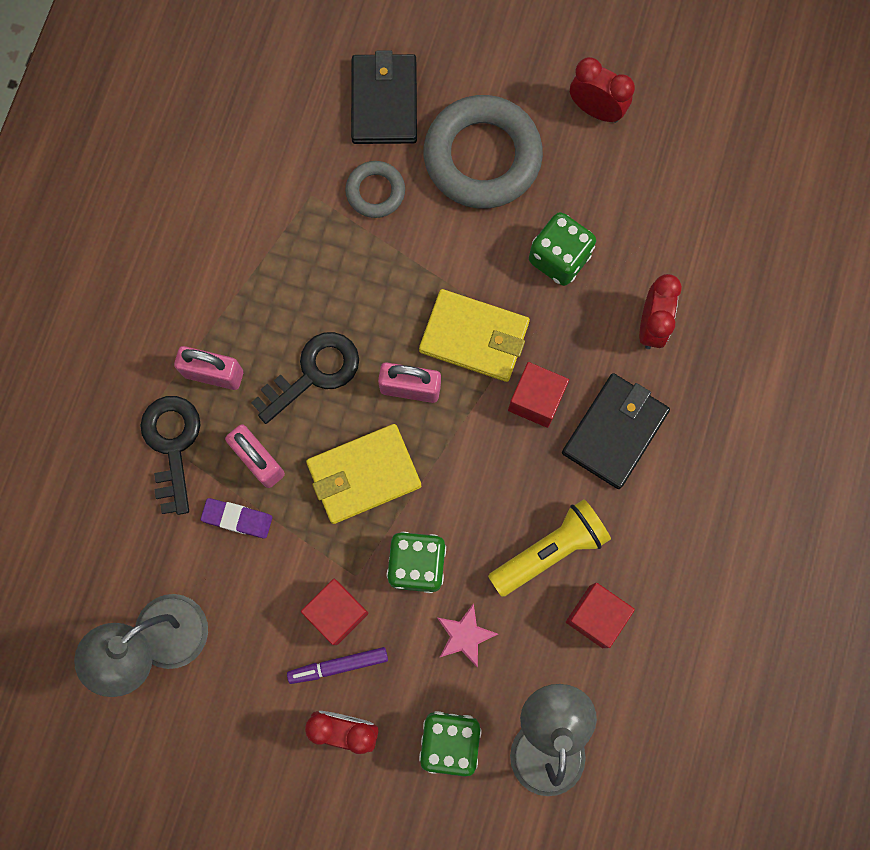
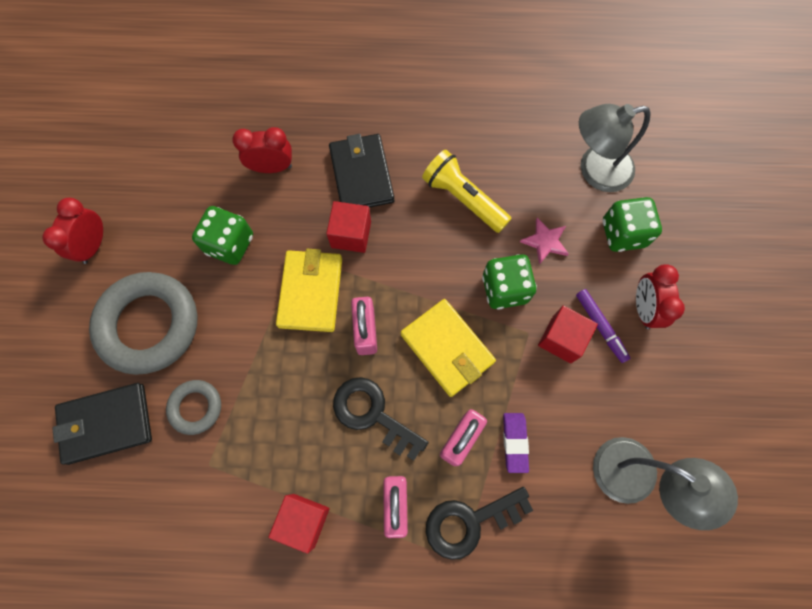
camera: 105 degrees left, 5 degrees down
(596, 616) = (500, 158): red cube -> red cube (303, 520)
(614, 432) = (361, 175): black wallet -> black wallet turned 60 degrees clockwise

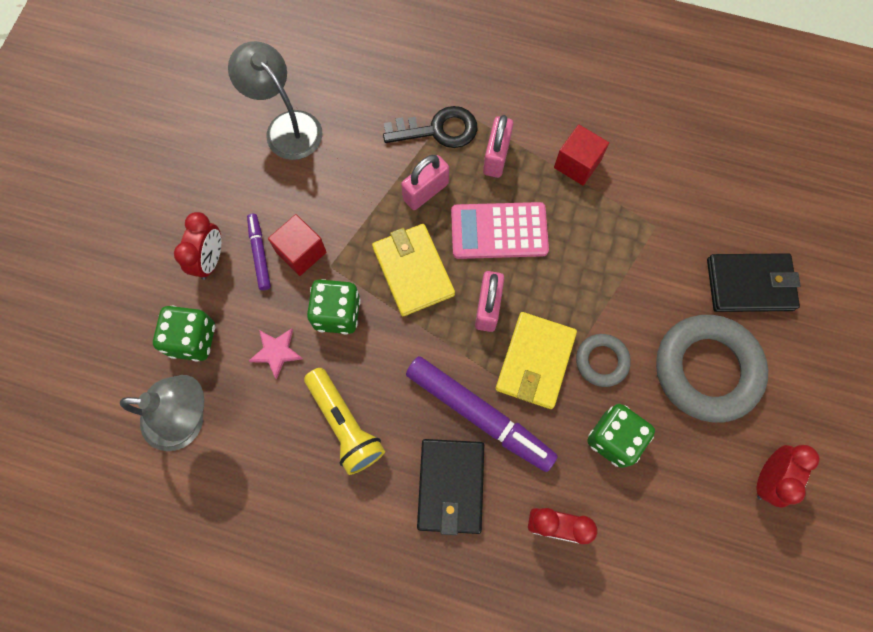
camera: 165 degrees left, 0 degrees up
(196, 407) = (663, 278): grey ring -> grey ring (601, 361)
(351, 234) = (479, 415): red cube -> purple marker
(372, 414) = (499, 231): black key -> pink calculator
(514, 442) = (379, 178): purple eraser -> none

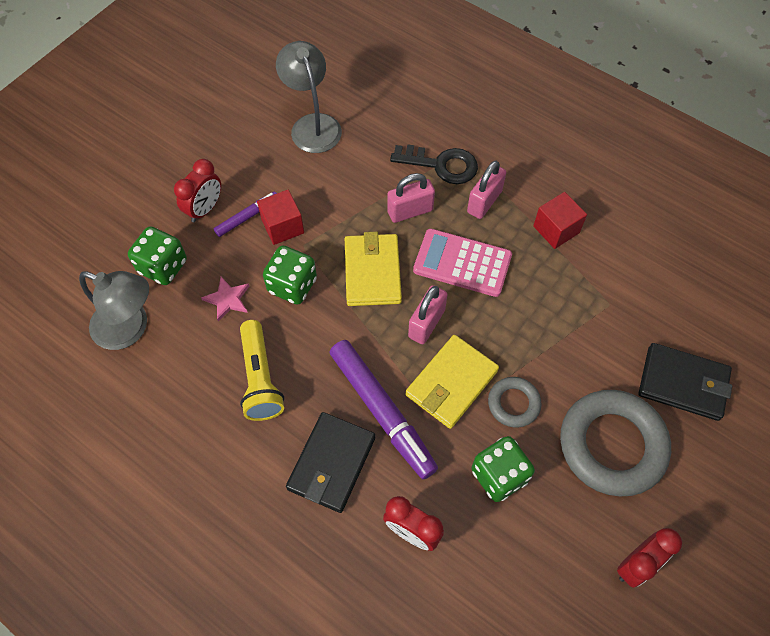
camera: 20 degrees right, 10 degrees down
(259, 254) = (247, 217): purple marker -> purple marker turned 45 degrees clockwise

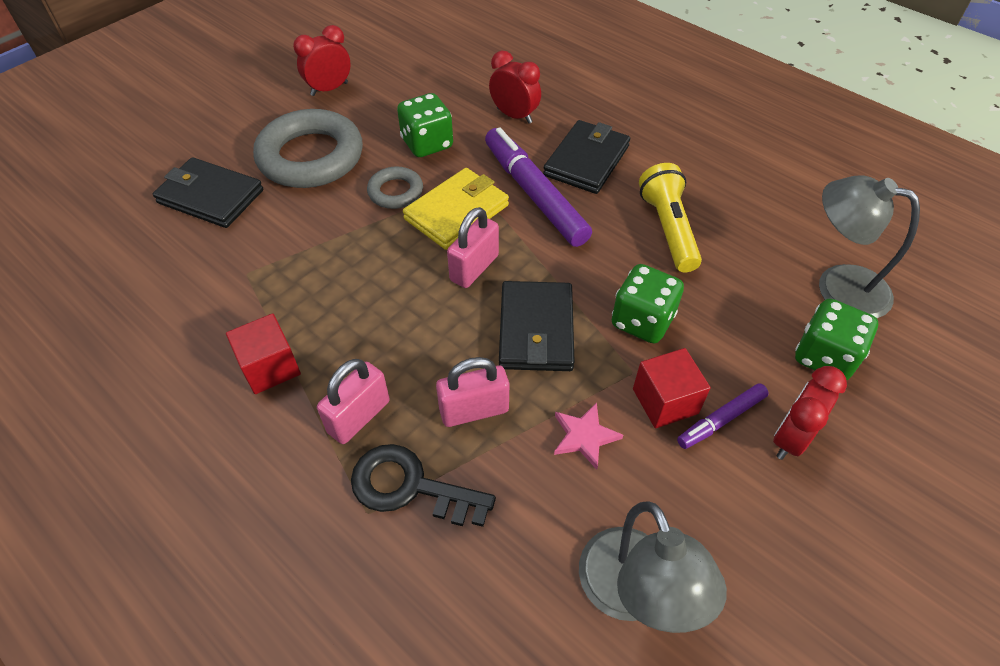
camera: 175 degrees left, 10 degrees down
(228, 299) = (724, 310): pink star -> pink star (584, 436)
(372, 272) = (536, 330): yellow wallet -> black wallet
(462, 263) = (414, 332): pink calculator -> none

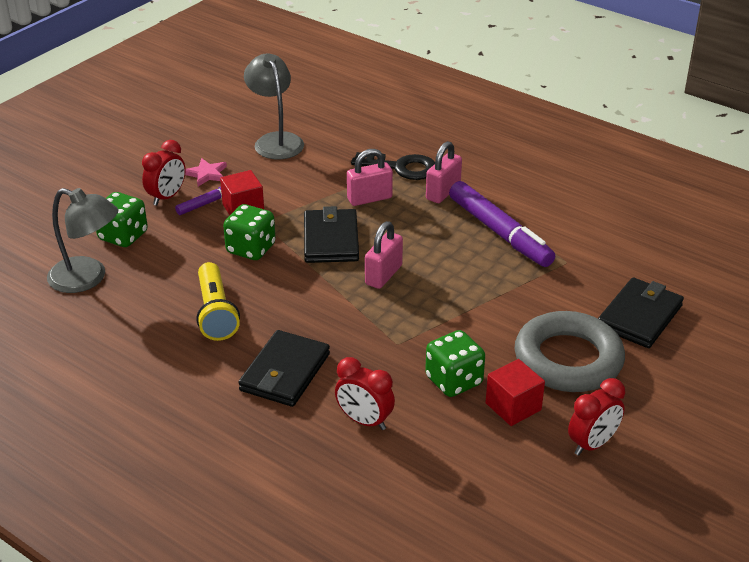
camera: 175 degrees right, 15 degrees down
(210, 196) = (639, 316): black wallet -> black wallet turned 75 degrees counterclockwise
(270, 367) = (513, 211): red cube -> red cube (513, 406)
(395, 192) = (469, 330): grey ring -> none
(457, 212) = (407, 316): yellow wallet -> none
(534, 194) = (337, 336): purple marker -> purple marker (499, 232)
(584, 436) = (298, 191): pink star -> pink star (207, 174)

